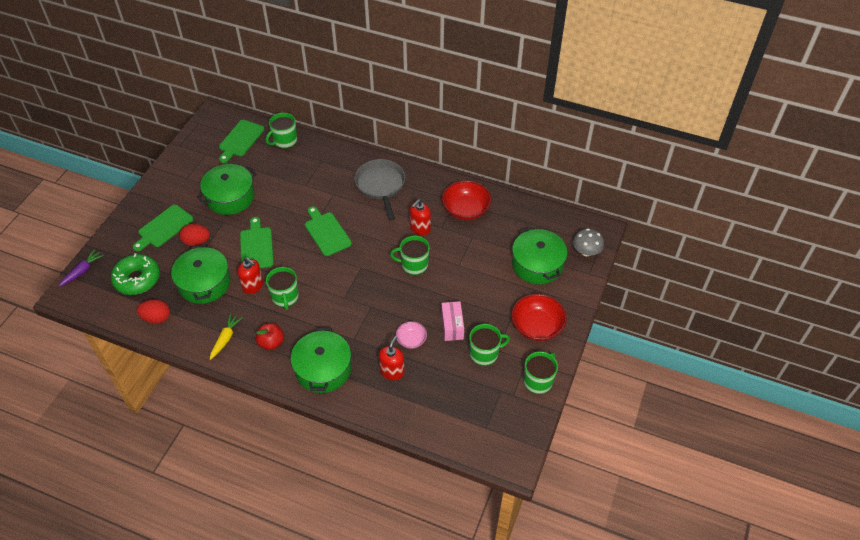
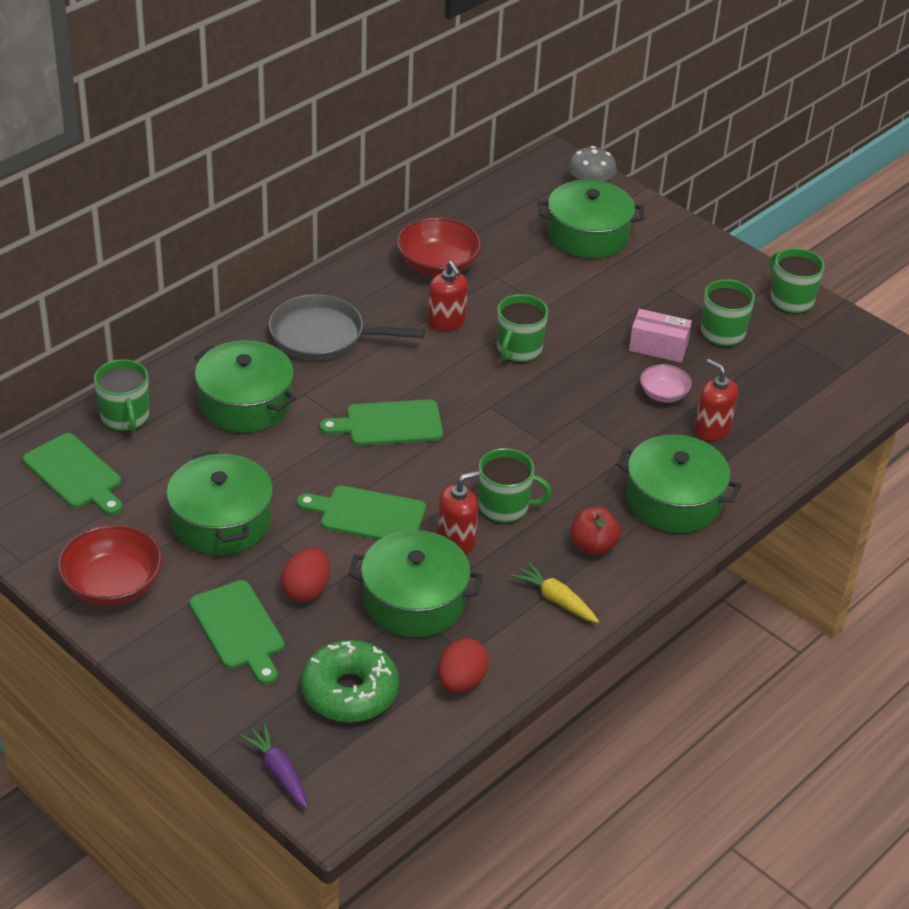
camera: 70 degrees left, 10 degrees down
(315, 176) = (245, 403): none -> green pot
(537, 326) = (698, 271): red bowl -> red bowl (113, 585)

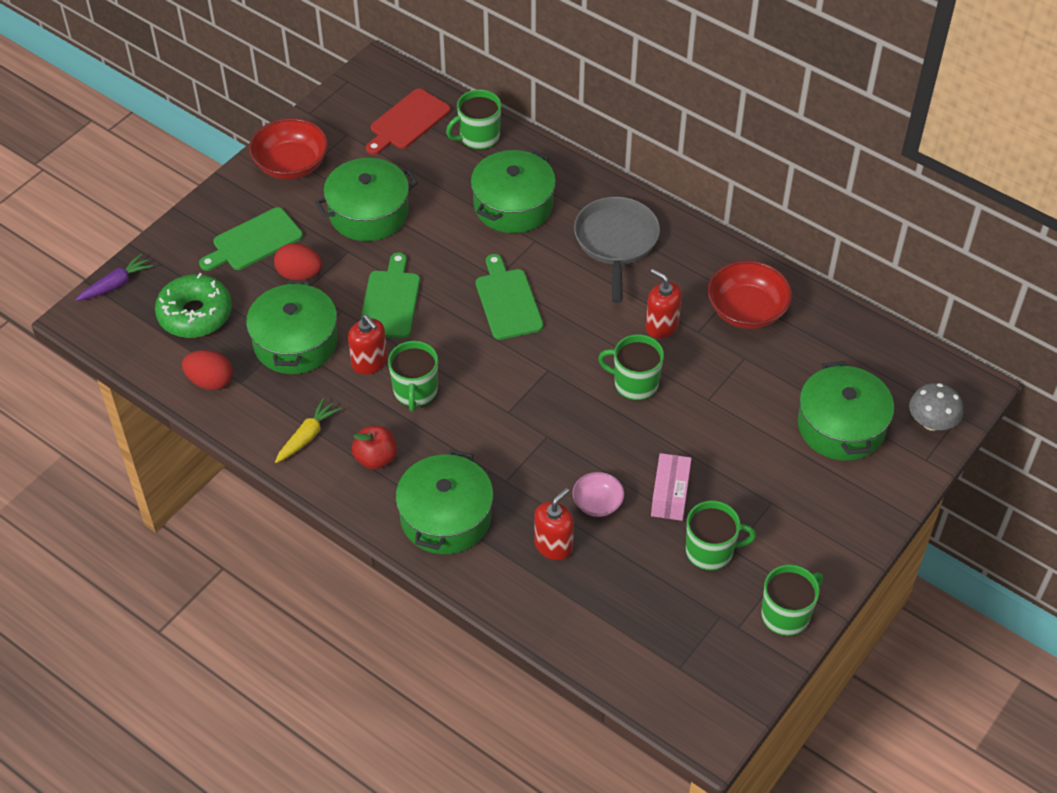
camera: 85 degrees right, 10 degrees up
(75, 474) = (407, 122): green cutting board -> red cutting board
(446, 322) = (661, 326): red soap dispenser -> red soap dispenser turned 75 degrees clockwise

